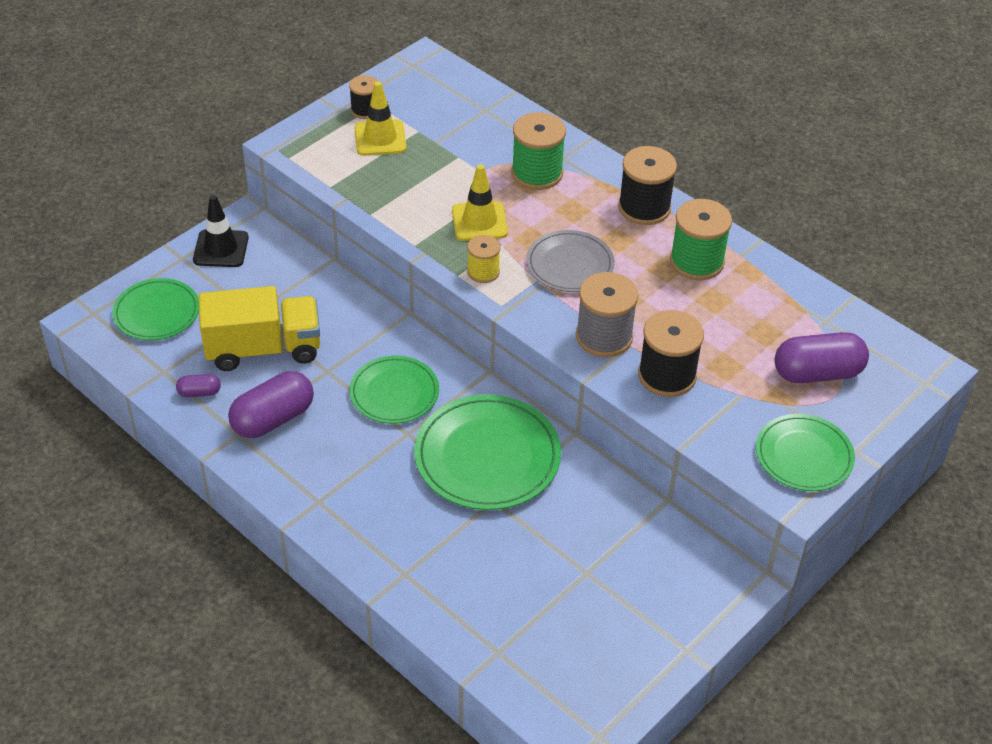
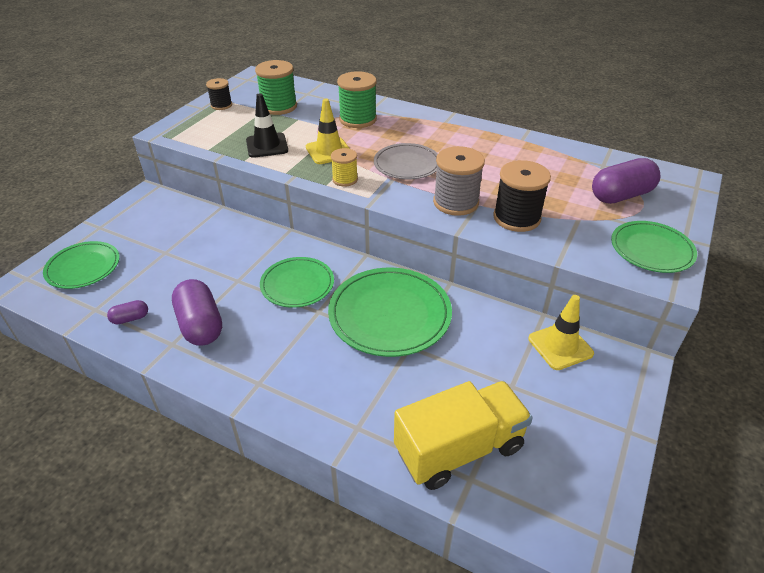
camera: 15 degrees left, 5 degrees down
(221, 249) = (130, 216): black traffic cone -> black traffic cone (267, 145)
(264, 349) = (180, 275): yellow truck -> yellow truck (459, 449)
(273, 419) = (200, 325): purple capsule -> purple capsule turned 60 degrees counterclockwise
(380, 138) = (237, 118): yellow traffic cone -> yellow traffic cone (560, 346)
(644, 208) = (441, 125): black spool -> none
(696, 262) = (494, 148): green spool -> green spool (279, 106)

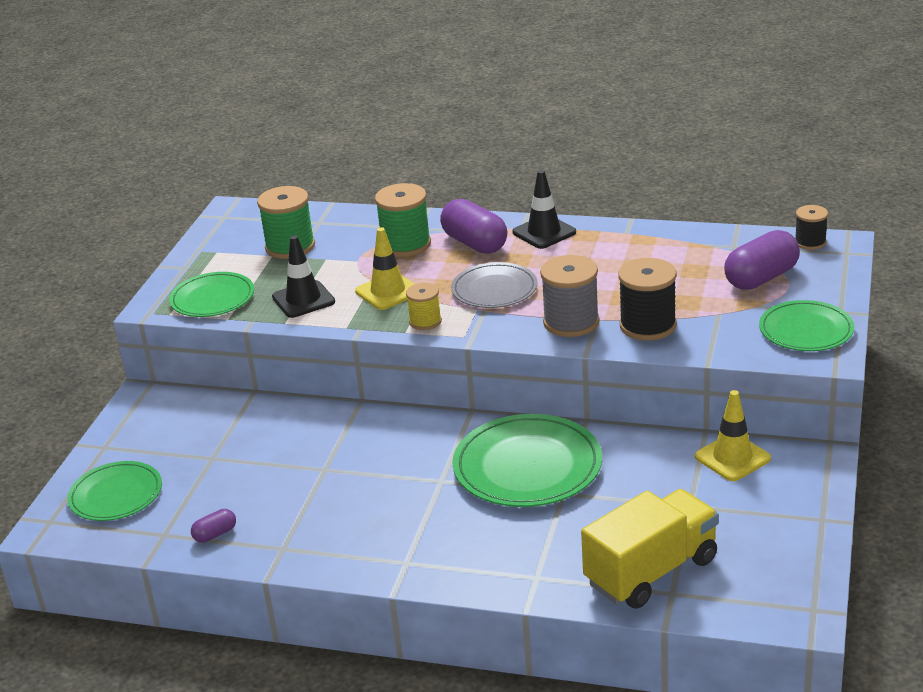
camera: 10 degrees left, 10 degrees down
(200, 325) = (306, 523): purple capsule -> purple capsule (475, 243)
(221, 105) = (209, 259): black spool -> black spool (810, 242)
(297, 284) = (401, 458): green plate -> green plate (212, 298)
(460, 128) = (544, 232): none -> black traffic cone

